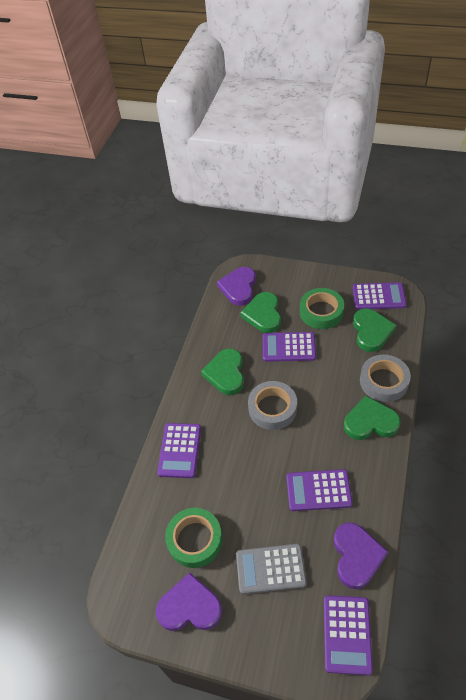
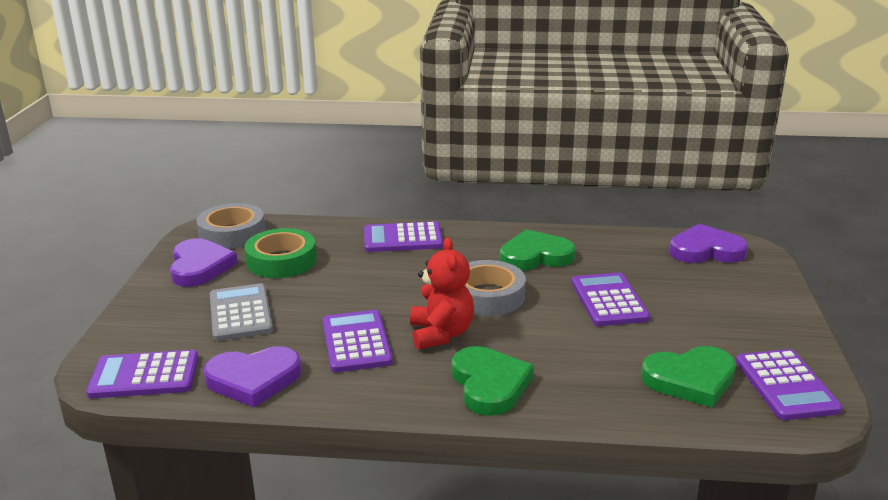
camera: 75 degrees right, 25 degrees down
(263, 314) = (663, 274): green heart -> none
(315, 440) = (441, 334): none -> red teddy bear
(321, 312) = (704, 325): green tape -> none
(384, 381) = (580, 396): grey tape -> grey tape (232, 233)

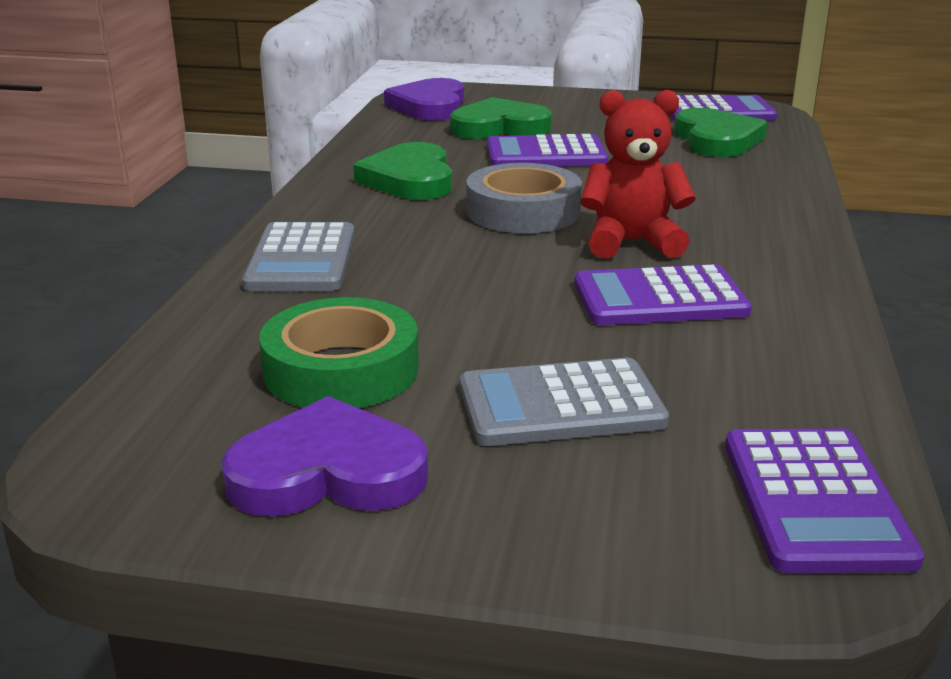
camera: 85 degrees left, 0 degrees up
(232, 233) = (159, 438): grey tape -> none
(253, 379) = (791, 380): purple heart -> none
(403, 238) = (301, 259): purple calculator -> grey calculator
(489, 384) = (753, 222): green heart -> green heart (499, 127)

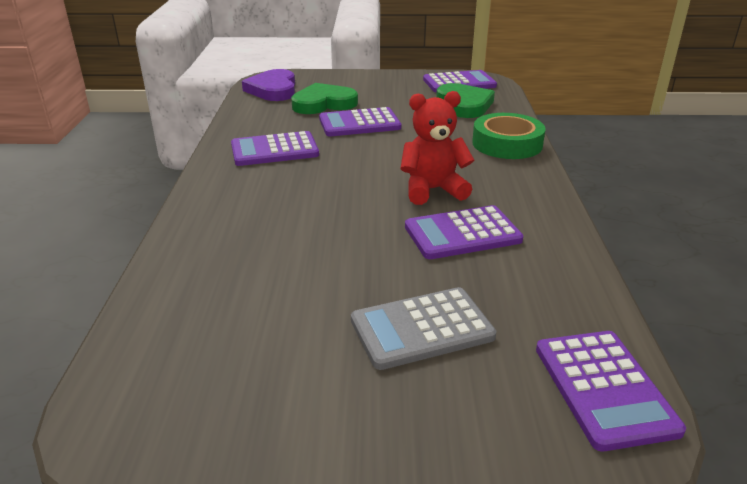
camera: 10 degrees left, 5 degrees up
(301, 259) = (215, 223): grey calculator -> none
(327, 472) = (277, 407): purple heart -> none
(341, 369) = (266, 315): green tape -> green tape (507, 144)
(410, 179) = (274, 150): green heart -> purple calculator
(523, 211) = (356, 171): grey tape -> none

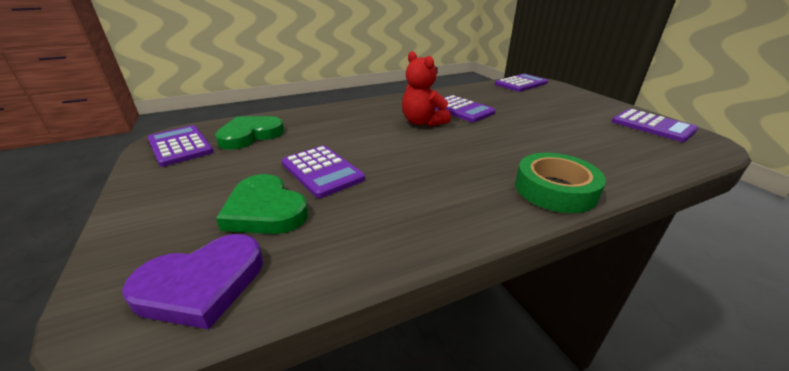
camera: 115 degrees left, 0 degrees up
(274, 150) = (422, 198): purple calculator -> purple calculator (652, 126)
(421, 328) = (542, 106): grey calculator -> none
(507, 144) = (331, 113): green tape -> green tape (555, 189)

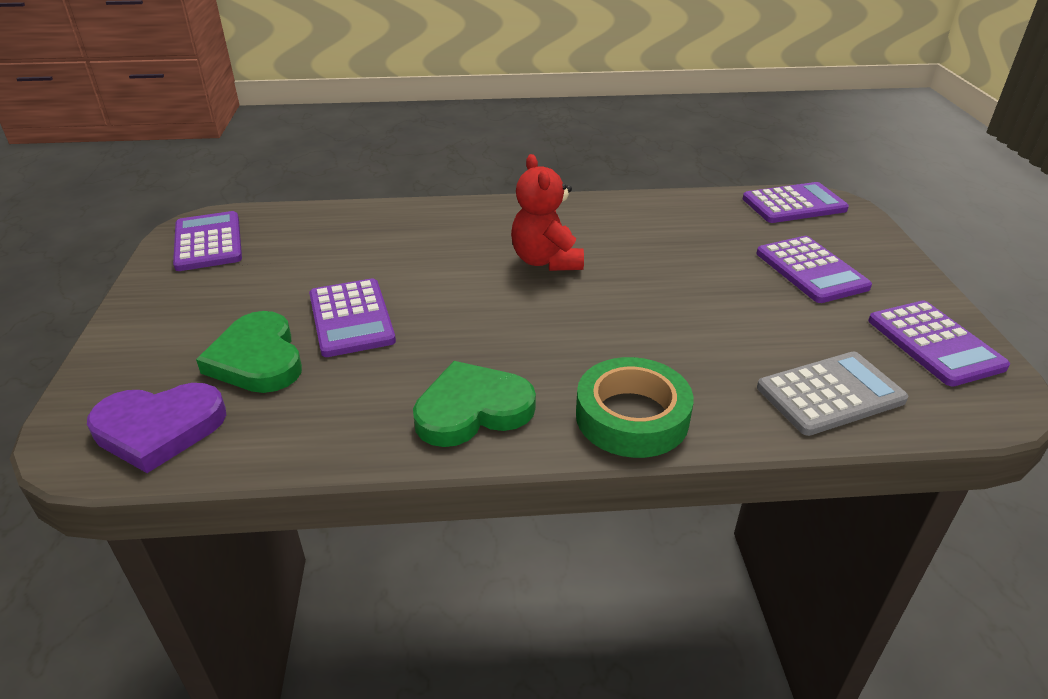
camera: 20 degrees right, 5 degrees up
(250, 135) = (297, 240): green heart -> green heart (472, 409)
(461, 109) = (629, 246): purple calculator -> purple calculator (811, 270)
(639, 156) = (830, 394): none -> grey calculator

